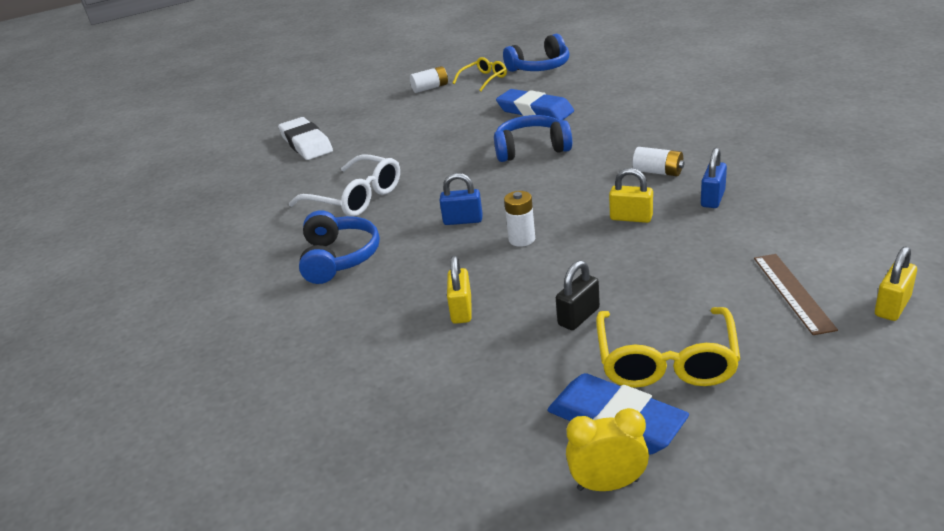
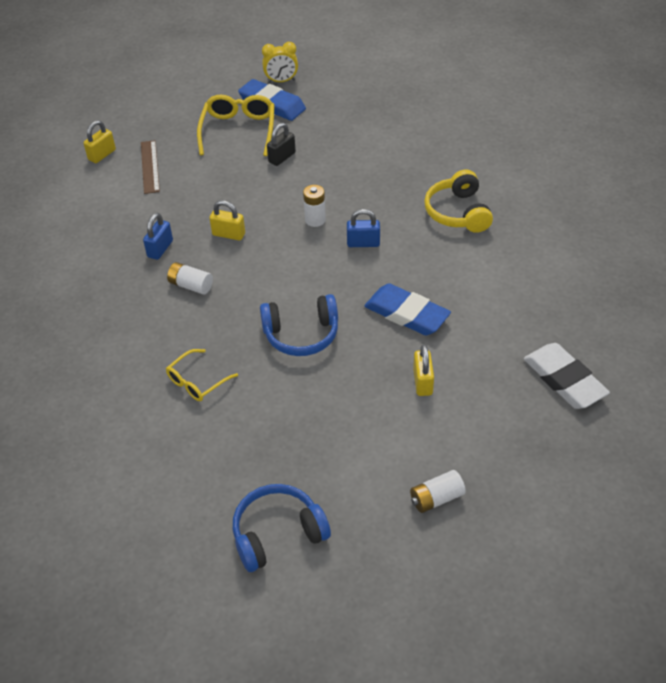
camera: 175 degrees right, 15 degrees up
(339, 258) = (458, 212): blue headphones -> yellow headphones
(355, 197) = (469, 280): white glasses -> none
(461, 310) = (356, 165): yellow padlock -> yellow padlock (422, 382)
(484, 79) = (360, 510): yellow glasses -> yellow glasses (197, 381)
(535, 111) = (293, 410): blue eraser -> blue eraser (406, 314)

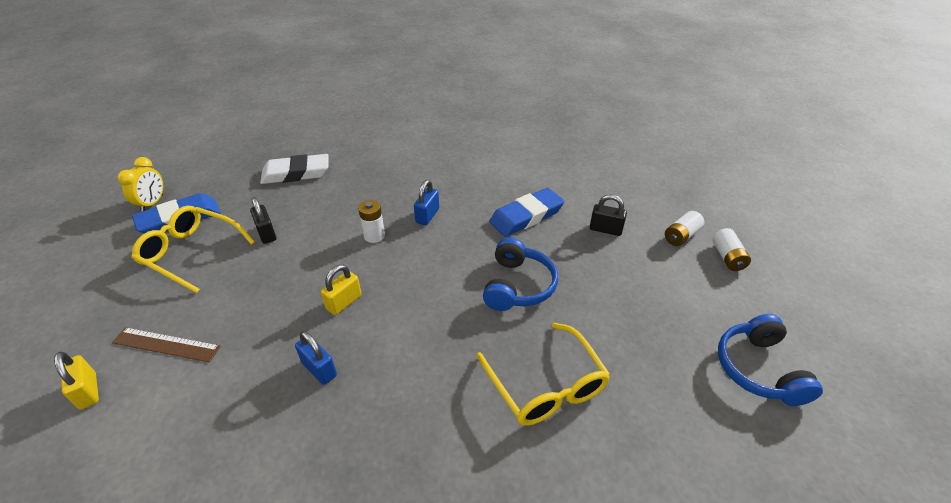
camera: 70 degrees left, 5 degrees down
(191, 285) = (399, 354): white battery -> white battery (681, 236)
(197, 381) = (545, 385): yellow glasses -> yellow glasses, size x1.66
(422, 382) = (605, 229): yellow padlock -> black padlock
(458, 212) = (430, 158): yellow headphones -> none
(564, 380) = (627, 165): white eraser -> white eraser (296, 173)

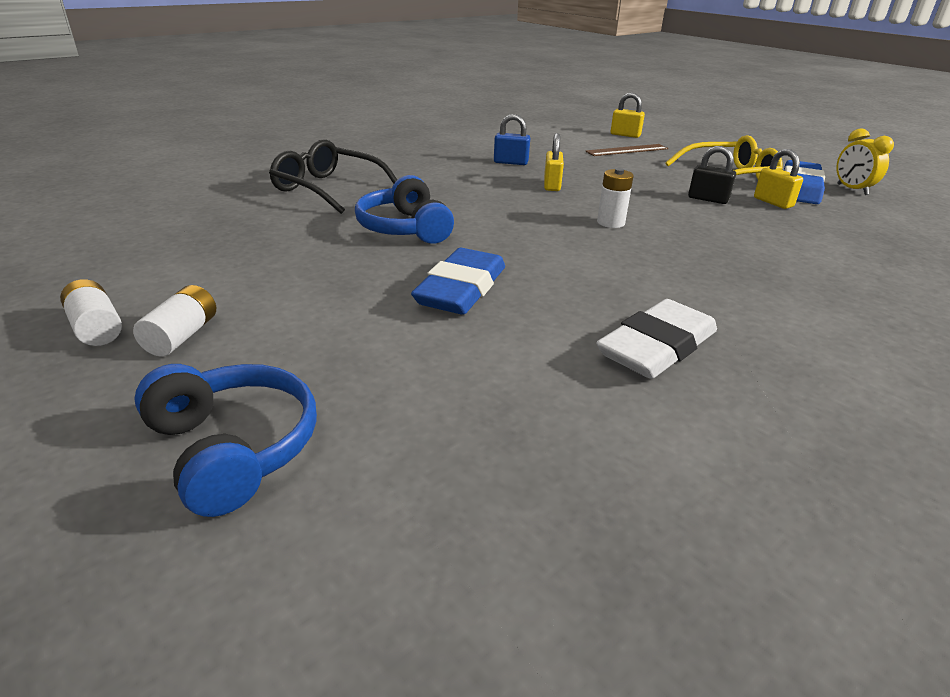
camera: 145 degrees right, 10 degrees down
(235, 213) = (773, 202): none -> yellow padlock
(296, 173) = (821, 245): white eraser -> white eraser (657, 347)
(427, 216) = (589, 252): blue padlock -> none
(545, 385) = (328, 189): yellow glasses -> black glasses
(605, 229) = (324, 307): black padlock -> none
(758, 369) = (102, 236): blue headphones -> blue headphones (234, 448)

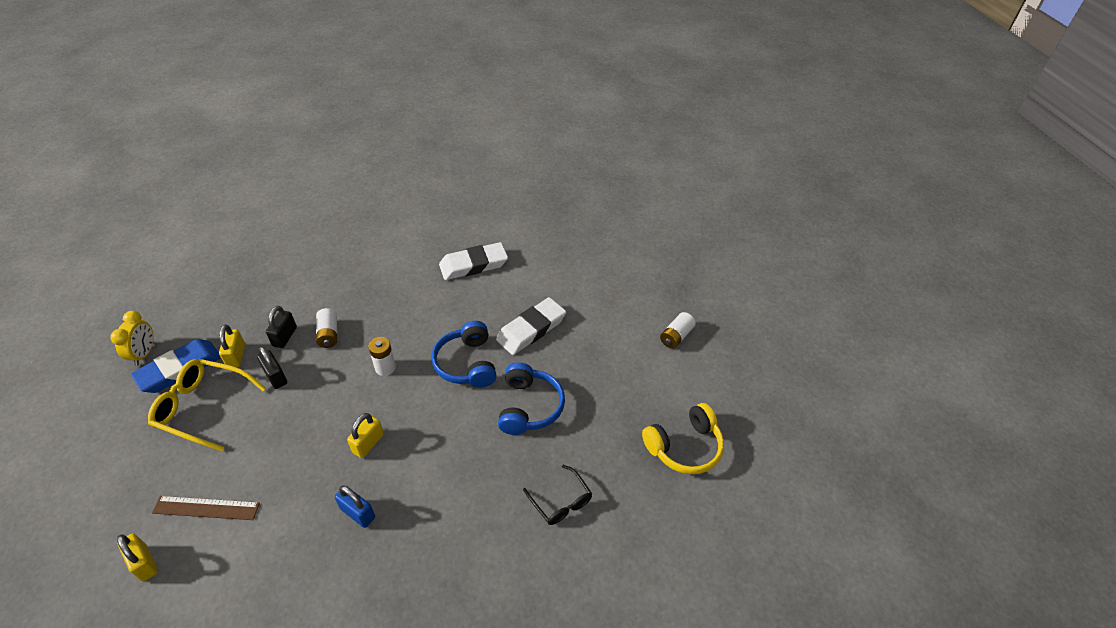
camera: 155 degrees left, 15 degrees up
(96, 328) = (716, 355): white battery -> white battery (328, 334)
(179, 235) = (684, 447): none -> yellow headphones
(234, 448) = (655, 271): blue headphones -> blue headphones (467, 363)
(328, 189) = (560, 501): black glasses -> black glasses, size x0.60
(461, 289) = (531, 329): blue eraser -> white eraser
(759, 221) = (285, 337): none -> black padlock

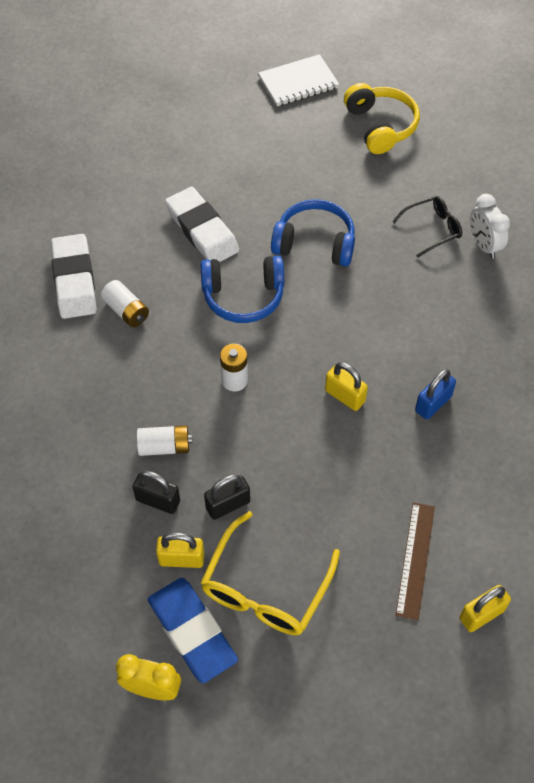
camera: 80 degrees left, 10 degrees up
(547, 551) = (483, 245): none -> white clock
(676, 336) = (239, 105): white battery -> white battery (126, 311)
(719, 375) = (298, 82): none -> white notebook

